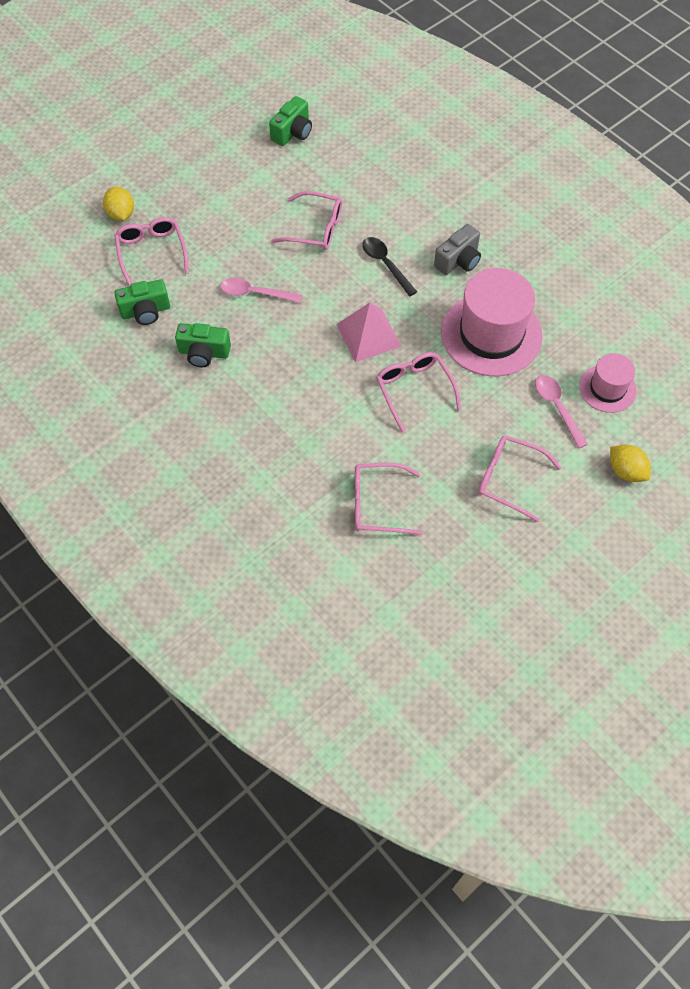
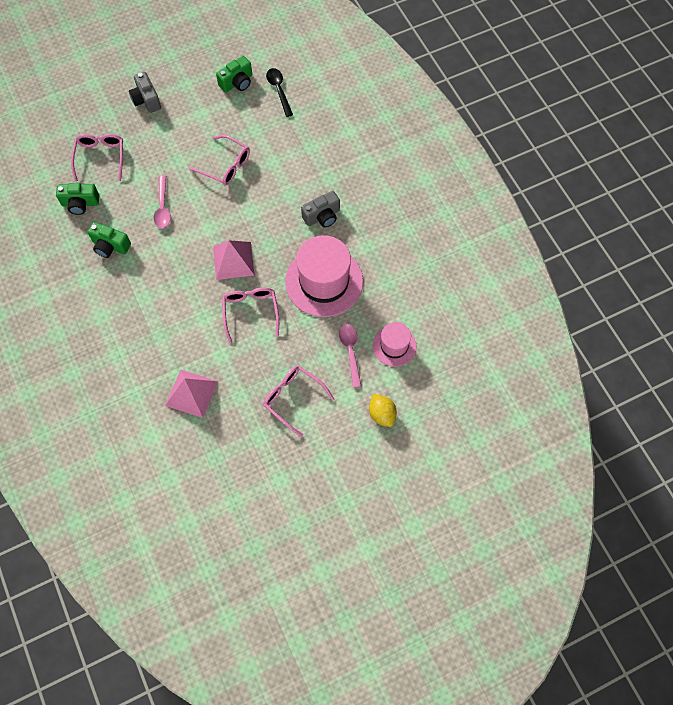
camera: 15 degrees right, 5 degrees up
(121, 214) = (89, 122): yellow lemon -> none
(186, 174) = (146, 100): none -> grey camera
(254, 293) = (163, 207): pink spoon -> pink spoon turned 120 degrees counterclockwise
(377, 504) = (191, 393): pink glasses -> pink pyramid
(385, 264) = (266, 206): black spoon -> black spoon (279, 90)

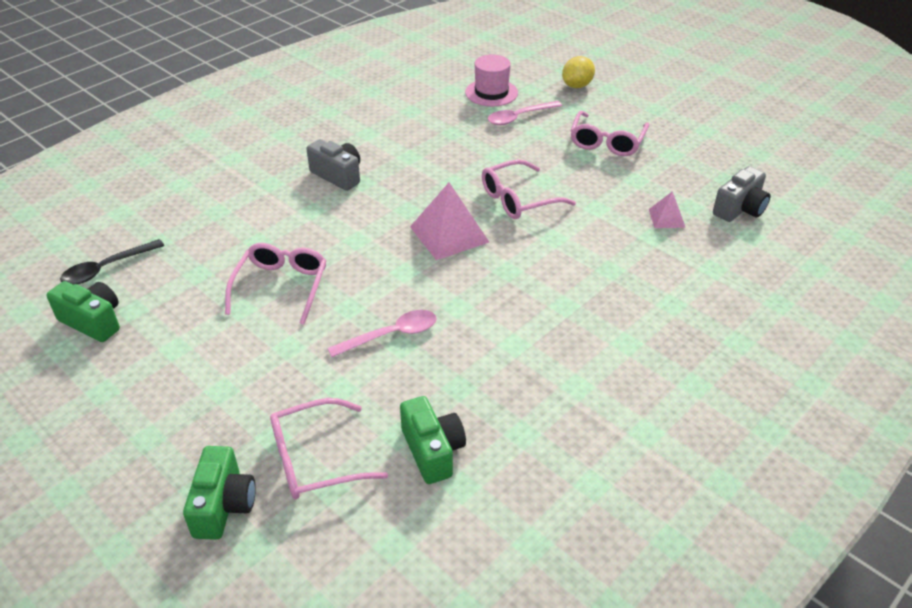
camera: 110 degrees left, 25 degrees down
(110, 246) = (498, 375): green camera -> green camera (224, 505)
(146, 100) = (152, 437): grey camera -> grey camera (740, 209)
(191, 393) = (667, 218): pink pyramid -> pink pyramid, size x0.54
(324, 281) = (437, 153): pink hat -> none

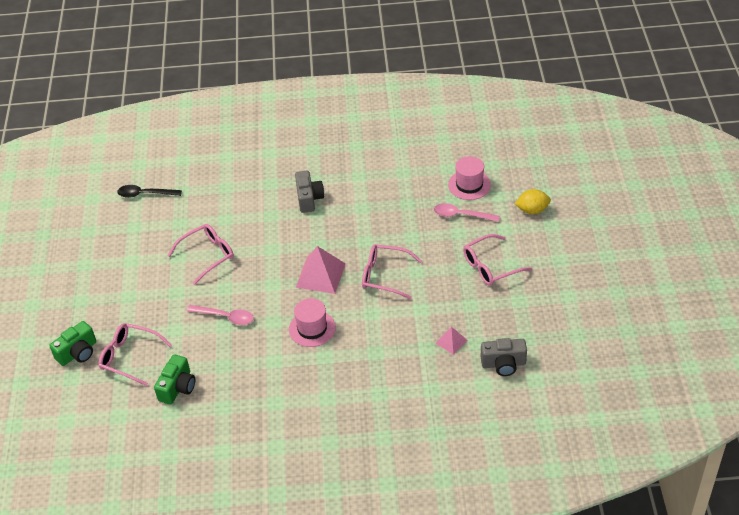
camera: 45 degrees right, 5 degrees up
(93, 321) = (113, 223): green camera -> none
(511, 287) = (312, 328): none -> pink hat

